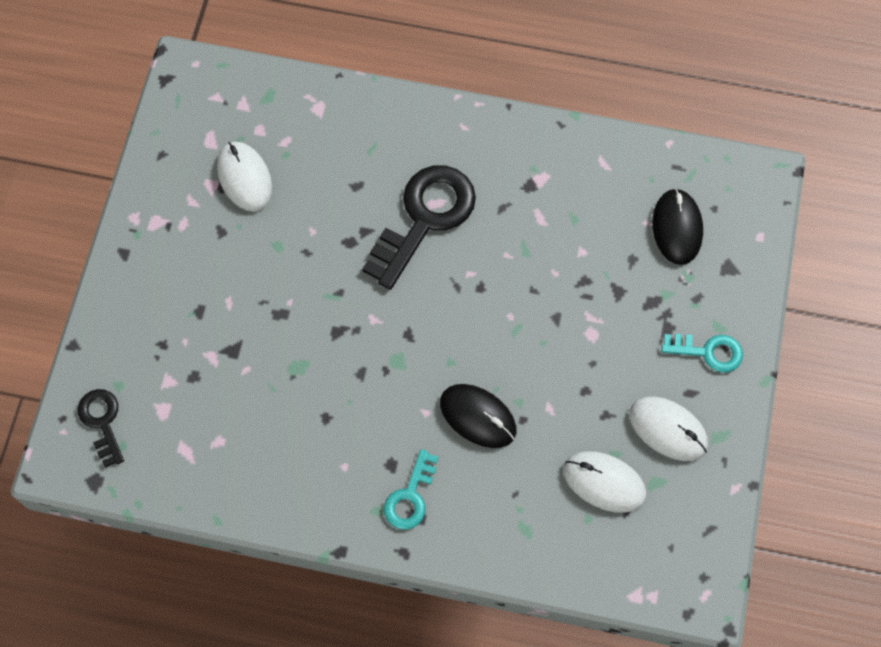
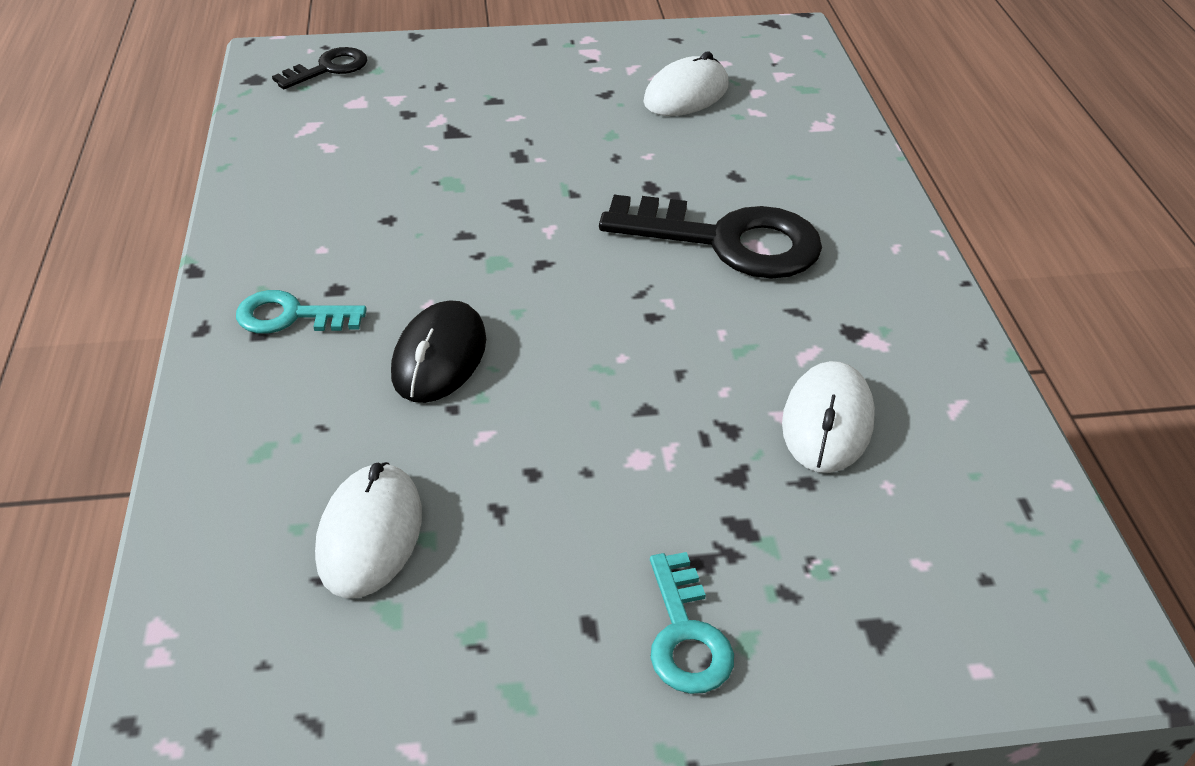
camera: 70 degrees right, 25 degrees down
(668, 429) = (501, 605): white mouse -> white mouse (827, 422)
(677, 228) = (907, 530): black mouse -> none

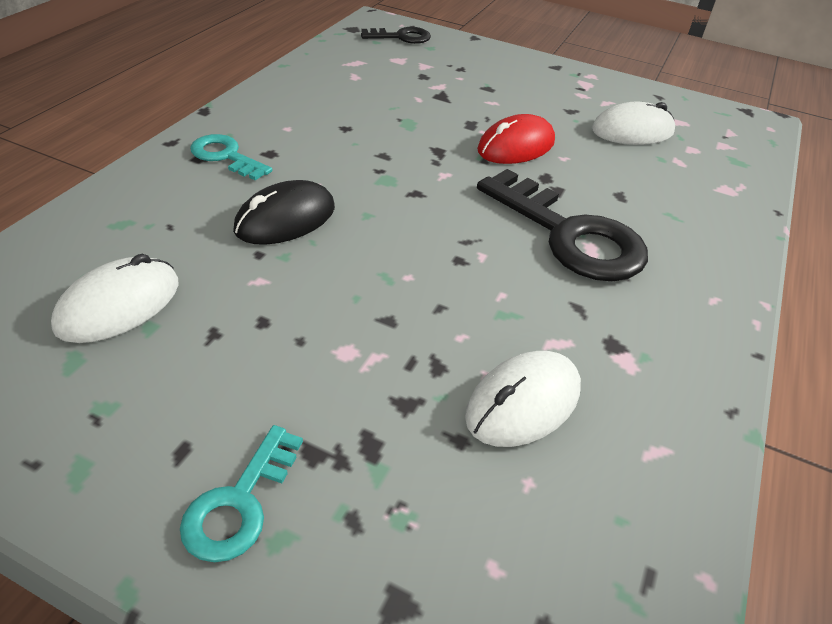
camera: 30 degrees right, 0 degrees up
(590, 162) = (516, 146): none -> red mouse

